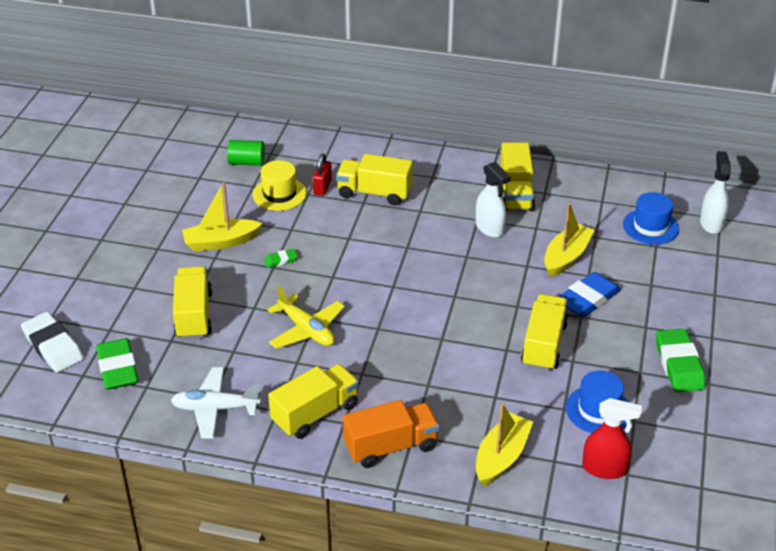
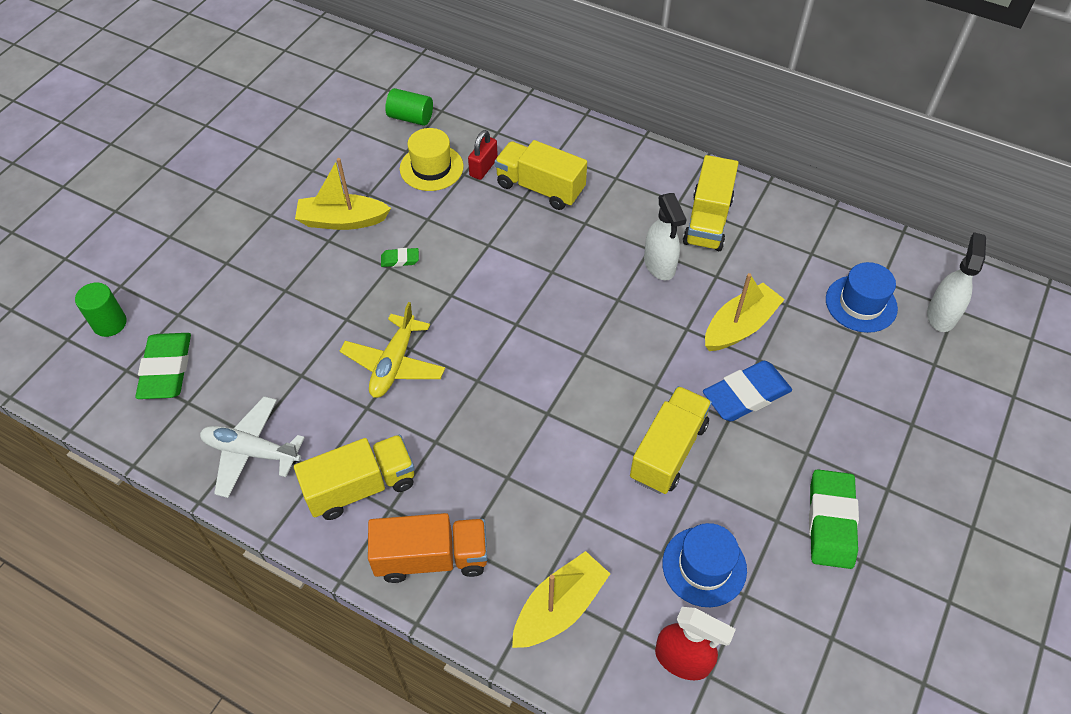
camera: 15 degrees right, 15 degrees up
(53, 346) = (109, 323): white eraser -> green cylinder
(194, 315) = (276, 315): yellow truck -> none
(306, 330) = (394, 364): yellow plane -> yellow plane turned 45 degrees clockwise

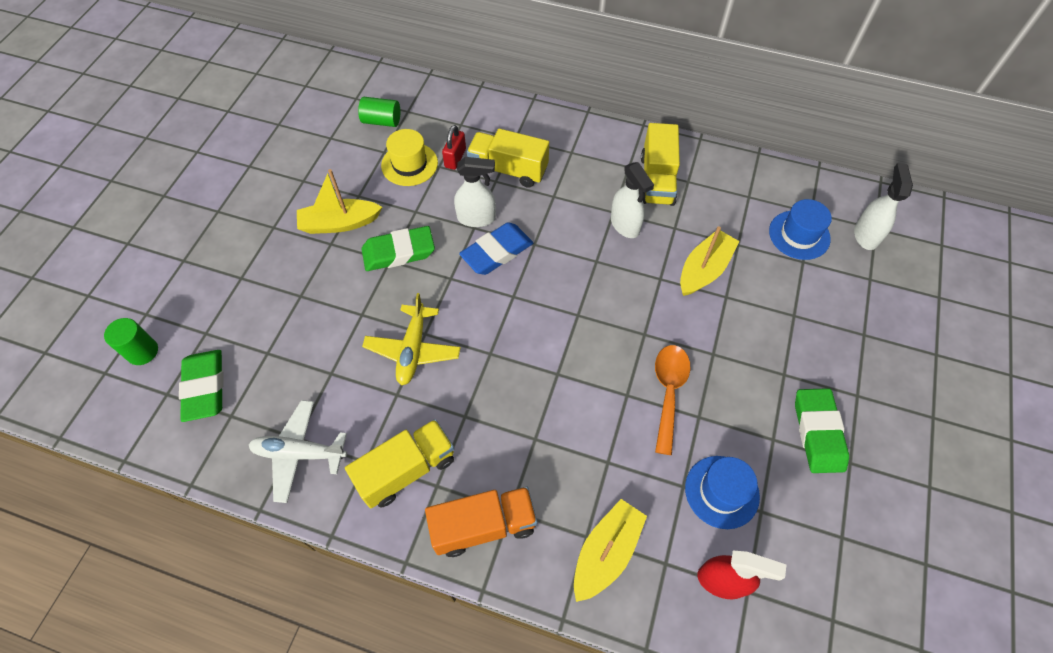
camera: 10 degrees left, 5 degrees up
(400, 260) = (399, 252): green eraser -> green eraser, size x2.09
(493, 235) = (476, 218): none -> white spray bottle
(668, 451) = (668, 391): yellow truck -> orange spoon
(746, 395) = (722, 330): blue eraser -> blue eraser (497, 252)

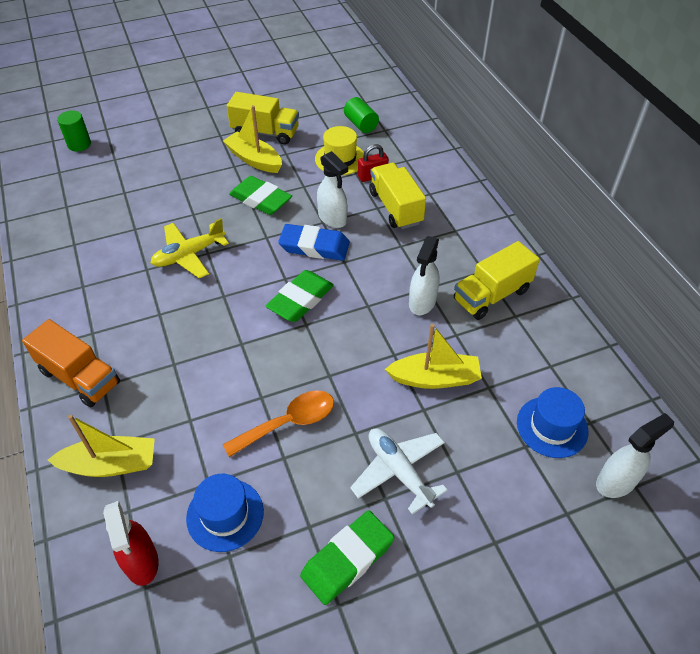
camera: 50 degrees right, 10 degrees down
(205, 387) = (76, 183): green eraser -> green eraser (300, 300)
(299, 453) = (64, 252): white plane -> white plane (399, 471)
(406, 470) = (92, 310): yellow truck -> yellow truck (265, 132)

